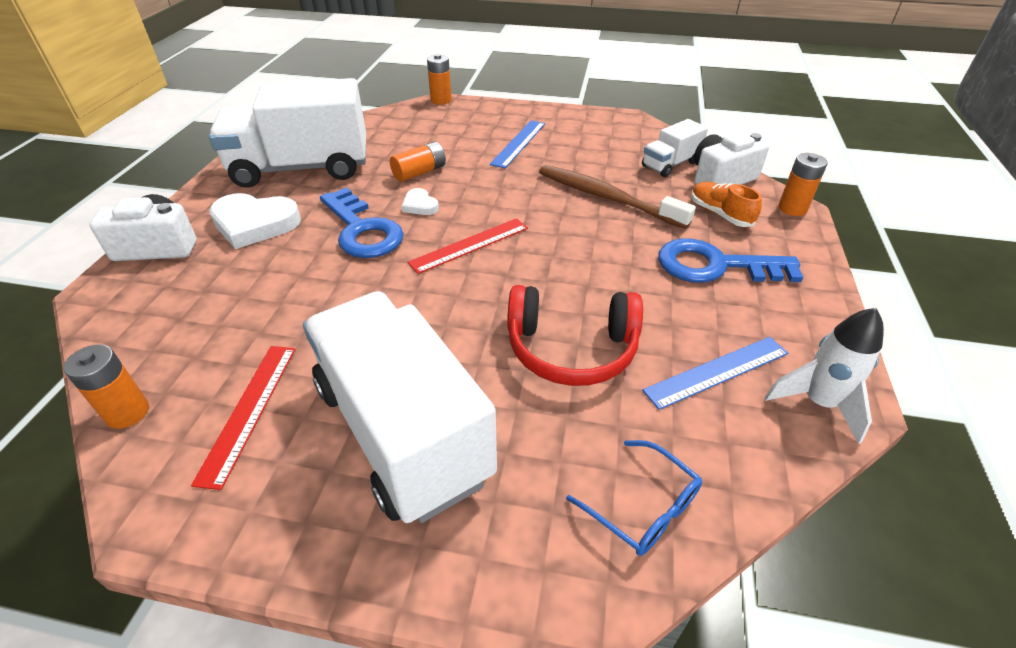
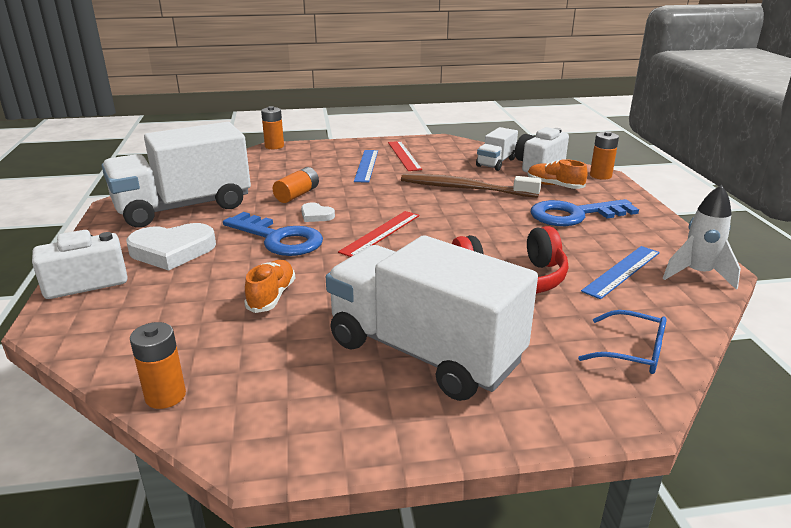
camera: 20 degrees left, 15 degrees down
(249, 410) = (282, 369): red ruler -> red ruler (404, 155)
(304, 308) = (271, 296): none -> orange shoe

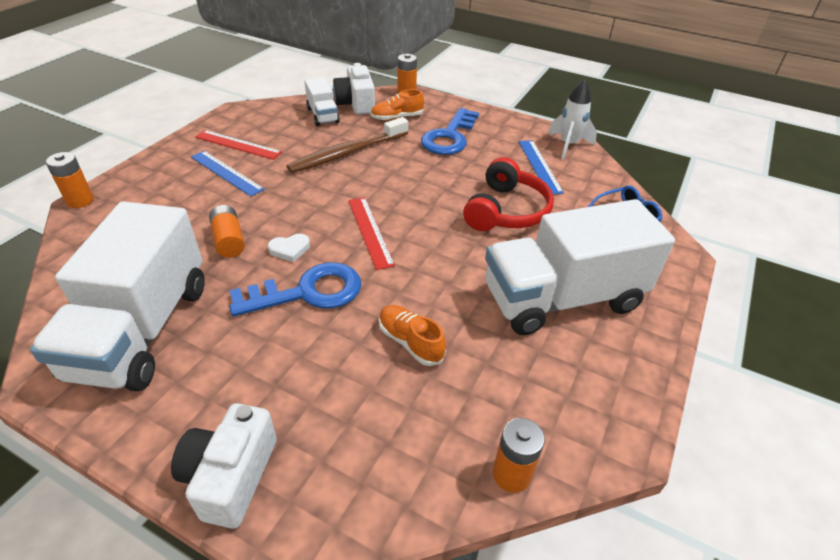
camera: 55 degrees left, 15 degrees up
(172, 251) = (241, 377): white heart -> none

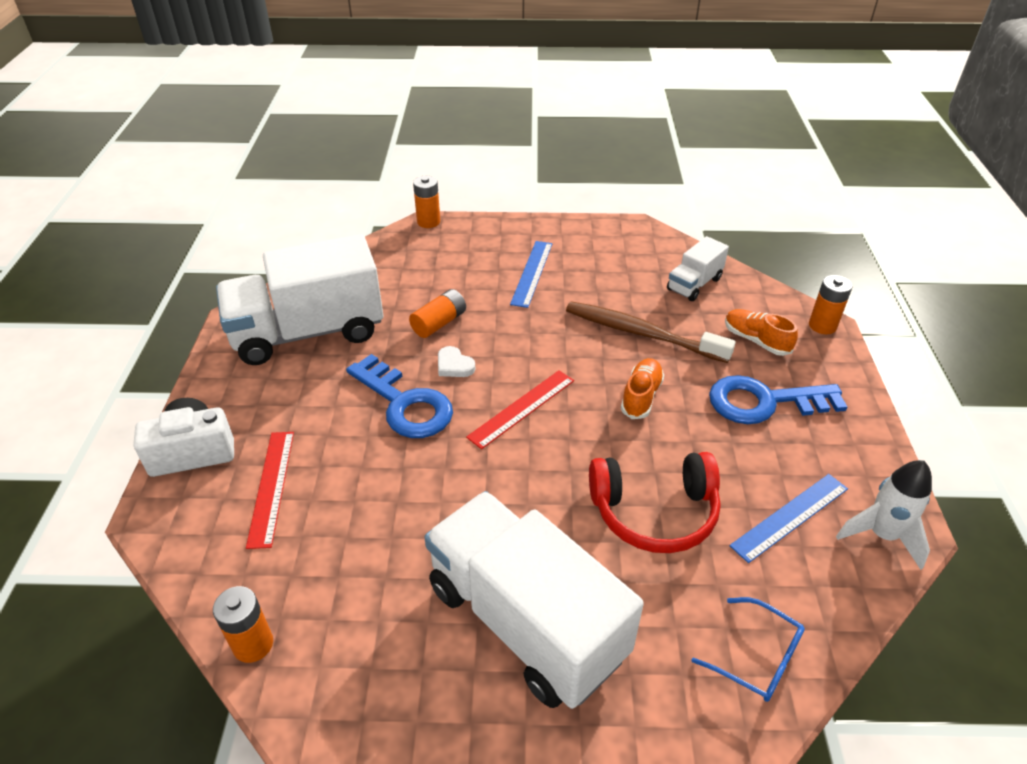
camera: 65 degrees right, 0 degrees up
(238, 144) = (582, 257): red ruler -> red ruler (272, 487)
(356, 104) = (747, 297): white camera -> none
(410, 342) = (381, 504): orange shoe -> orange shoe (641, 396)

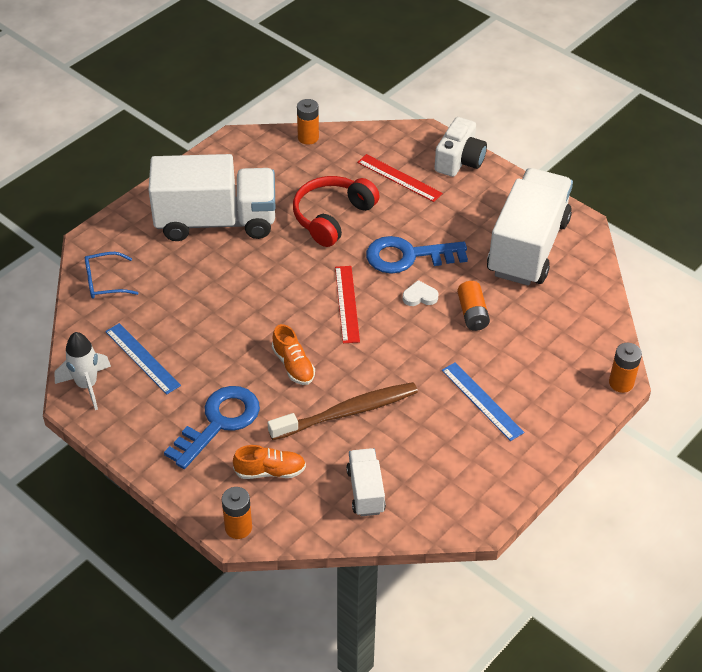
camera: 130 degrees right, 5 degrees up
(654, 512) = (212, 306): red headphones -> red headphones (332, 217)
(790, 517) = (142, 358): blue ruler -> blue ruler turned 45 degrees counterclockwise

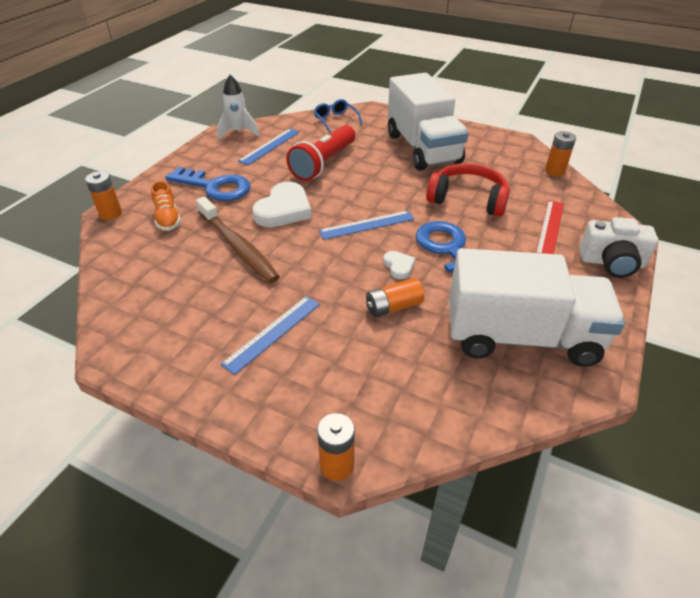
camera: 75 degrees right, 5 degrees down
(209, 314) = (324, 163): none -> red flashlight
(293, 365) = (284, 210): orange shoe -> white heart
(347, 304) = (367, 225): red ruler -> blue ruler
(365, 491) = (148, 272): white truck -> none

